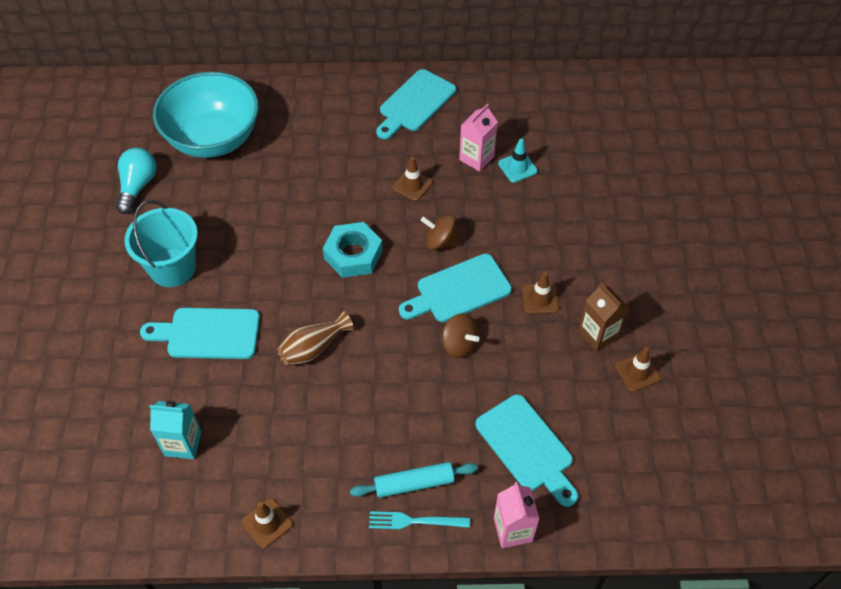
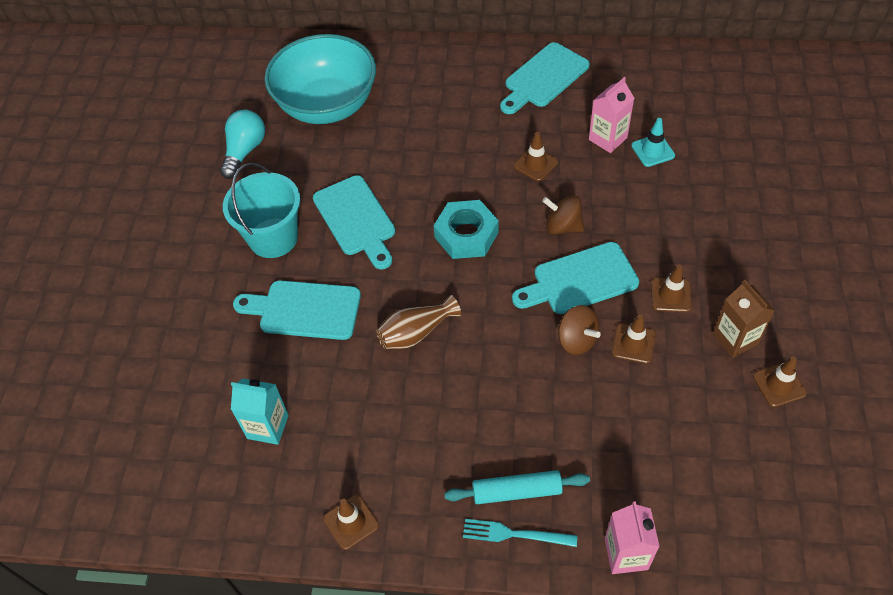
camera: 10 degrees right, 0 degrees up
(509, 344) = (633, 343): none -> brown traffic cone
(527, 447) = (647, 460): turquoise cutting board -> turquoise cutting board (356, 219)

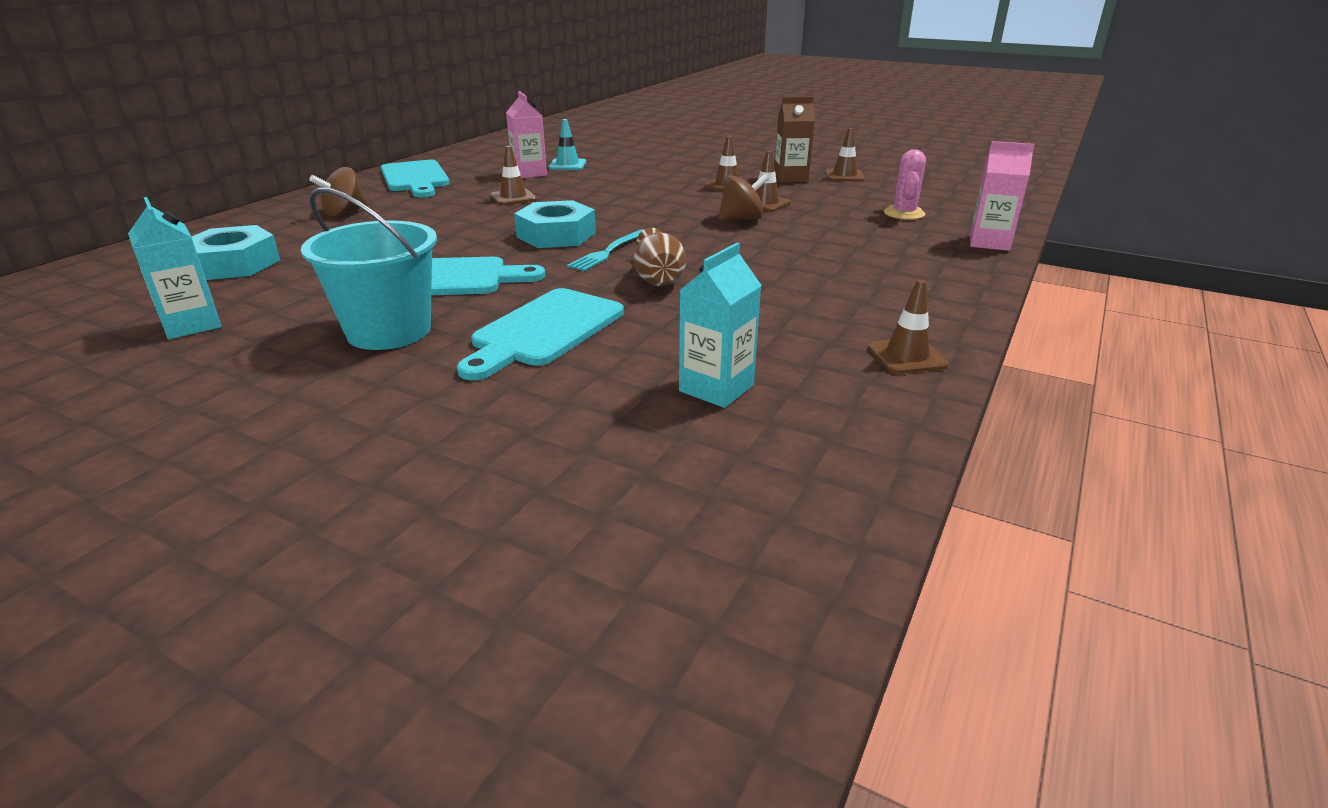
camera: 70 degrees left, 25 degrees down
(245, 151) = (192, 325): turquoise light bulb -> turquoise carton
(327, 106) = (234, 264): turquoise bowl -> turquoise nut
(514, 534) = (954, 278): turquoise fork -> turquoise fork (608, 252)
(517, 491) = (903, 269): turquoise rolling pin -> none
(562, 226) = (604, 202): brown spinning top -> brown spinning top (344, 213)
(580, 280) = (674, 207): turquoise cutting board -> none
(675, 466) = (904, 213): none -> pink cactus

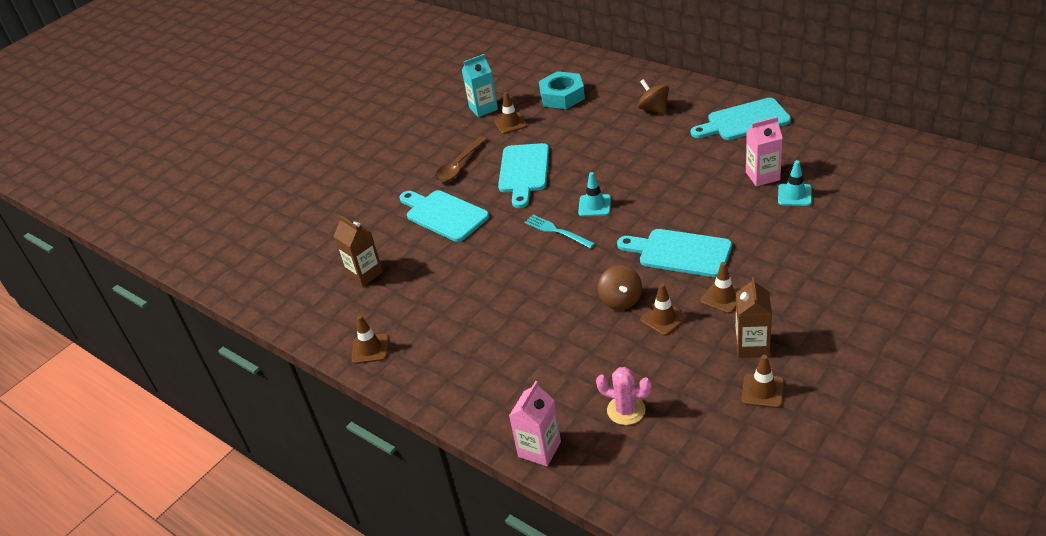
camera: 105 degrees right, 10 degrees up
(389, 331) = (459, 165): turquoise bucket -> brown spoon
(513, 197) = (687, 176): brown traffic cone -> brown traffic cone (510, 123)
(556, 235) = (594, 205): turquoise nut -> turquoise traffic cone
(657, 199) = (680, 253): none -> turquoise cutting board
(658, 277) = (506, 254): brown vase -> none
(716, 388) = (365, 274): turquoise carton -> brown carton

